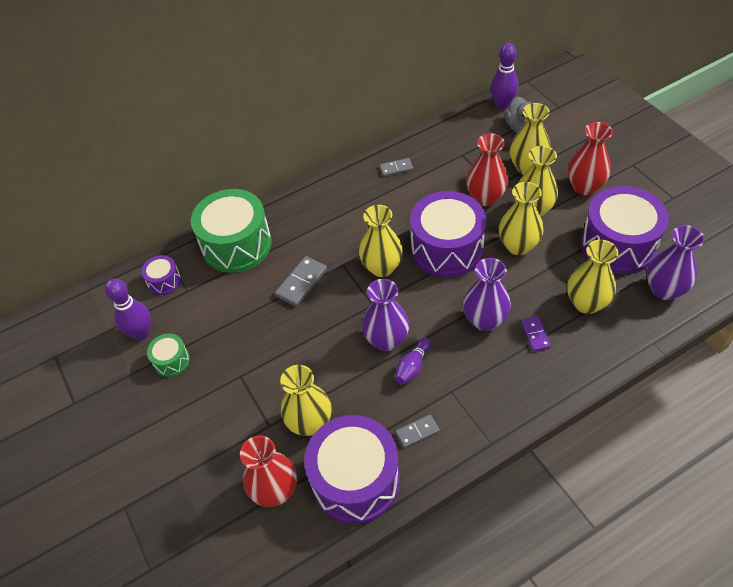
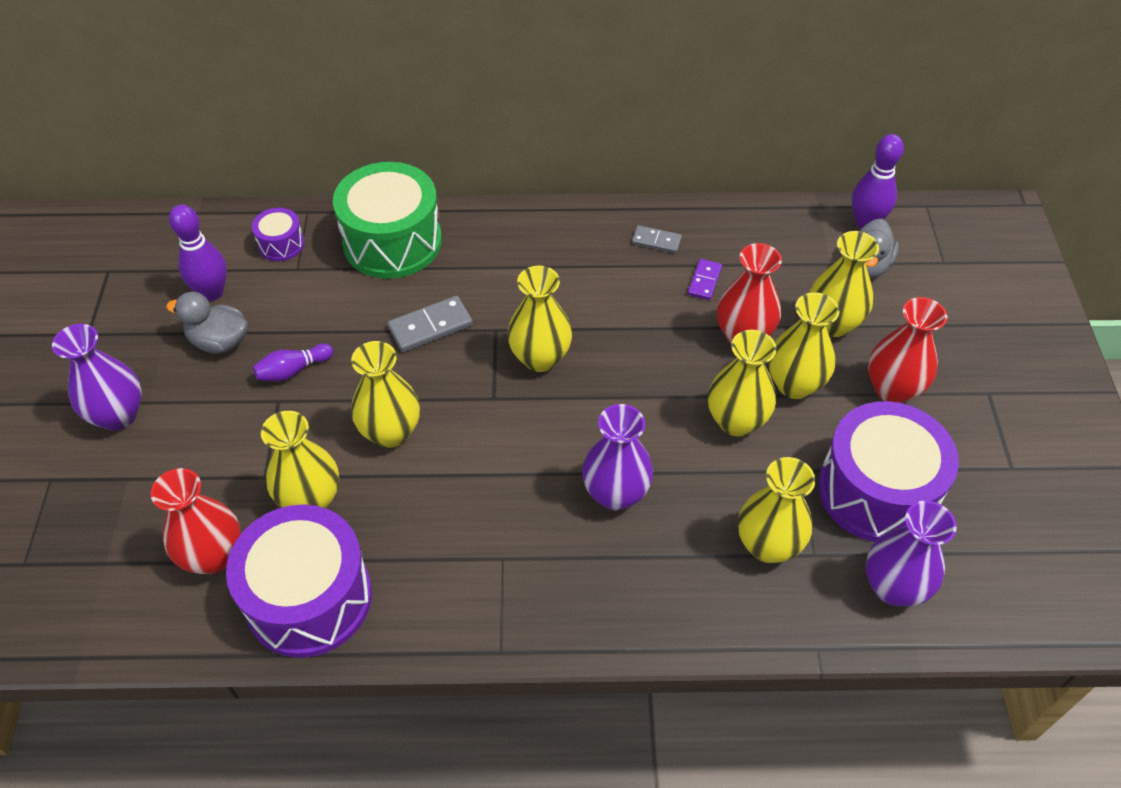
camera: 25 degrees right, 0 degrees up
(171, 360) = (219, 341): green drum -> grey duck
(327, 356) = (390, 432): none -> yellow vase
(386, 340) = (475, 451): purple vase -> purple vase (118, 415)
(412, 367) = (480, 501): purple bowling pin -> purple bowling pin (293, 370)
(417, 432) = (423, 584): grey domino -> none
(447, 248) = (640, 376): purple drum -> none
(535, 334) = (666, 548): purple domino -> purple domino (704, 281)

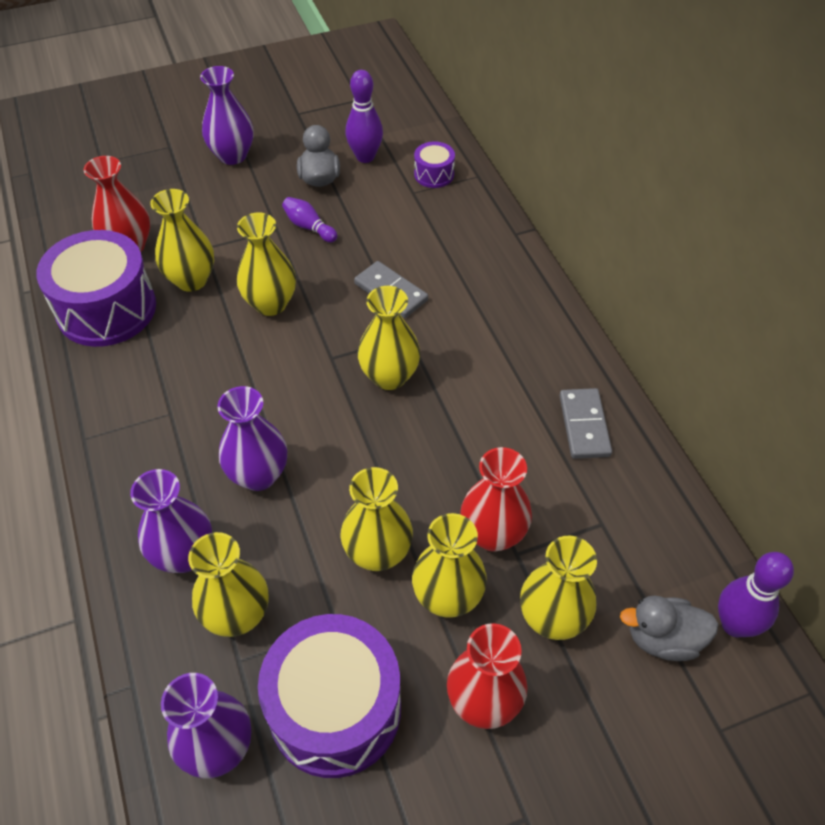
camera: 70 degrees right, 0 degrees up
(392, 242) = (473, 237): green drum -> none
(656, 241) = (584, 425): grey domino -> grey domino, size x1.57
(687, 577) = (184, 555): none -> purple vase
(704, 281) = (551, 481): purple domino -> none

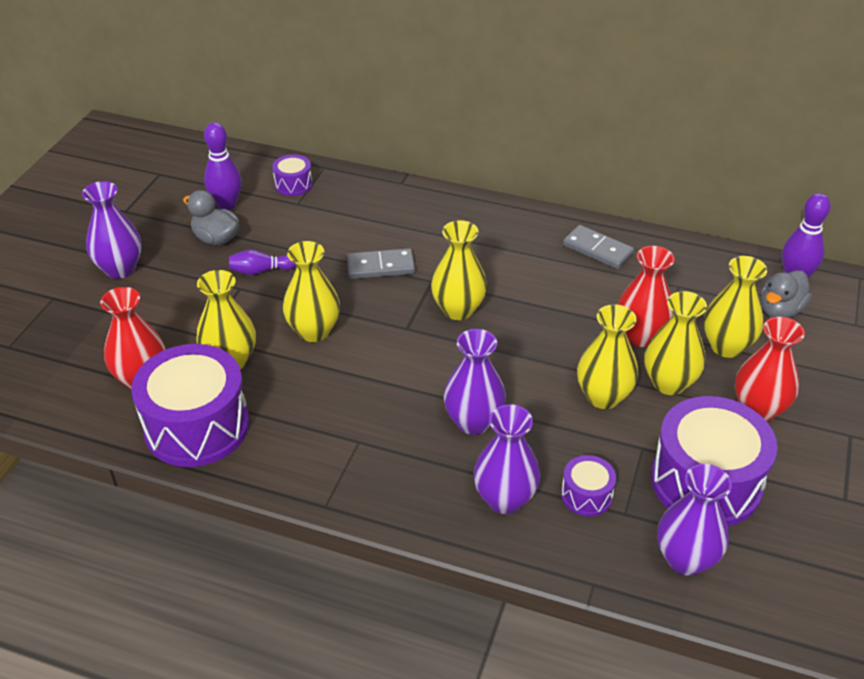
camera: 50 degrees left, 10 degrees down
(237, 616) = (586, 495): yellow vase -> purple drum

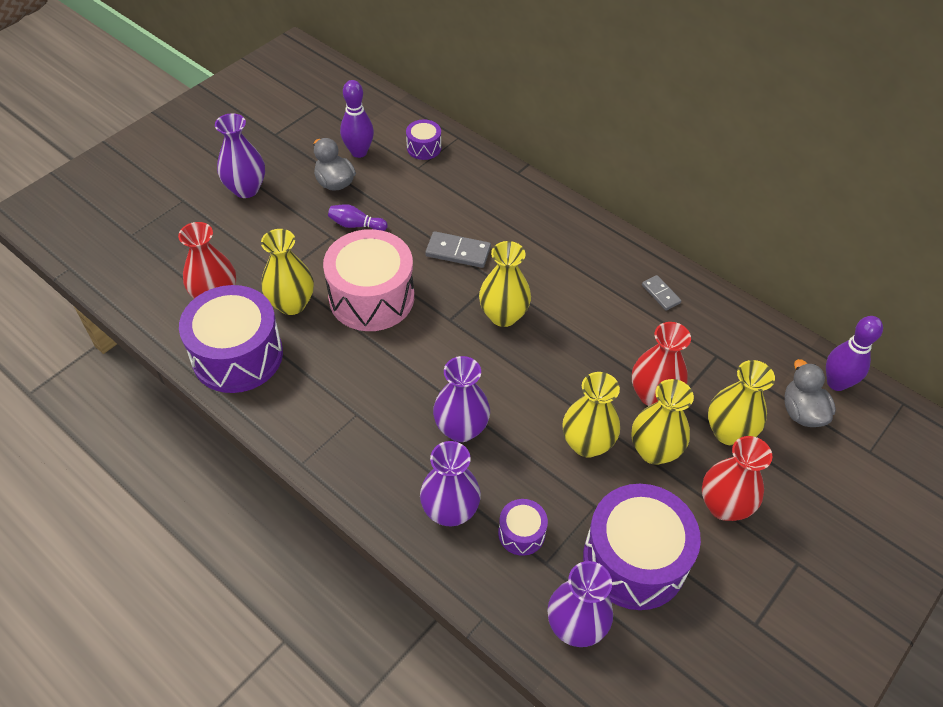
camera: 20 degrees right, 10 degrees up
(314, 331) = (371, 297): yellow vase -> pink drum
(597, 250) = (660, 294): grey domino -> grey domino, size x0.64
(780, 310) = (802, 412): grey duck -> grey duck turned 105 degrees clockwise

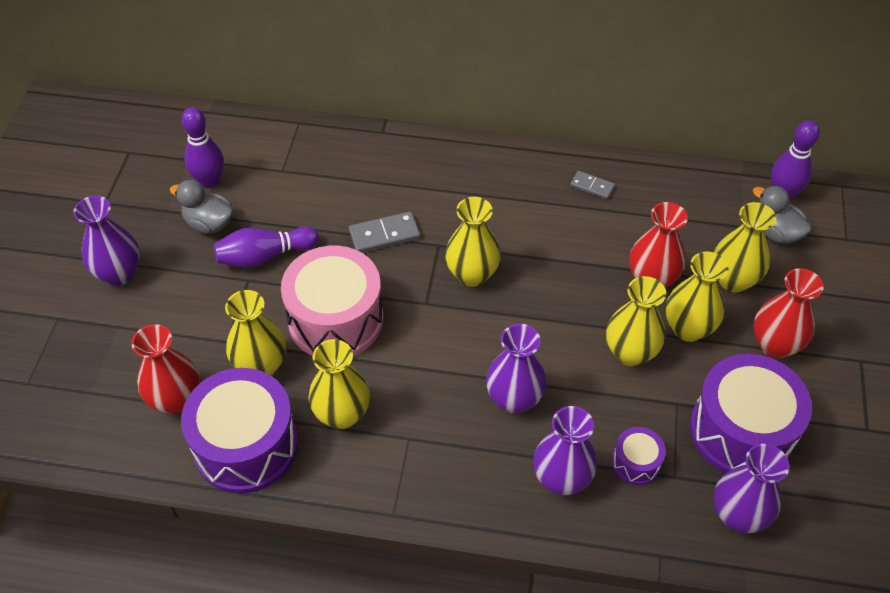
camera: 30 degrees left, 0 degrees up
(322, 369) = (342, 414): none -> yellow vase
(356, 225) = (264, 256): purple bowling pin -> purple bowling pin, size x1.54
(424, 148) = (273, 148): purple drum -> none

